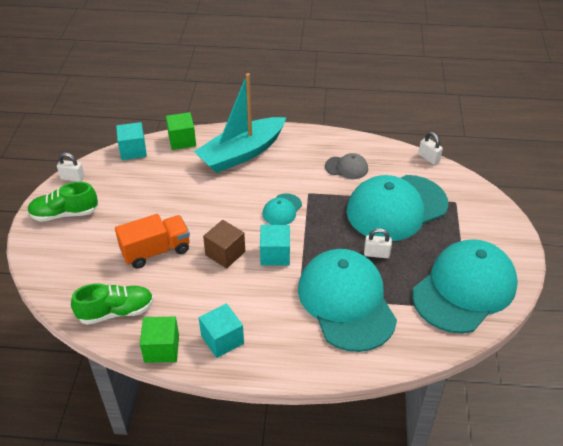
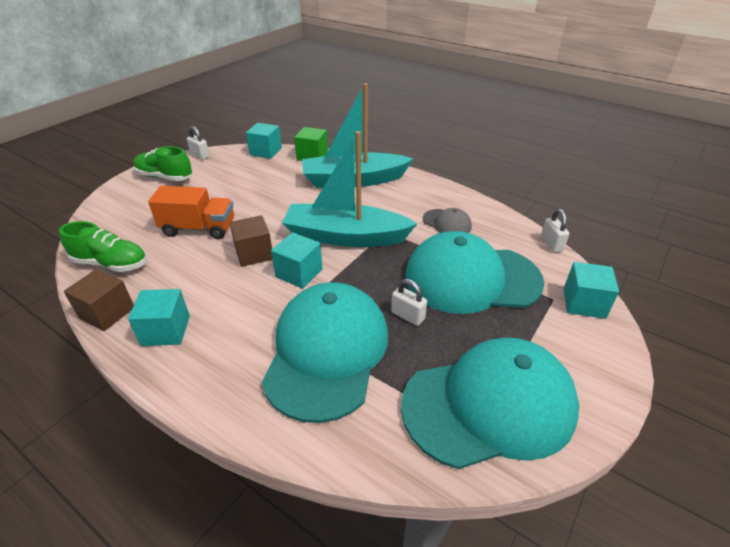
camera: 30 degrees right, 5 degrees down
(162, 348) = (107, 313): green cube -> brown cube
(282, 210) = (345, 237): turquoise cap -> turquoise boat
(475, 197) = (584, 303): none -> turquoise cube

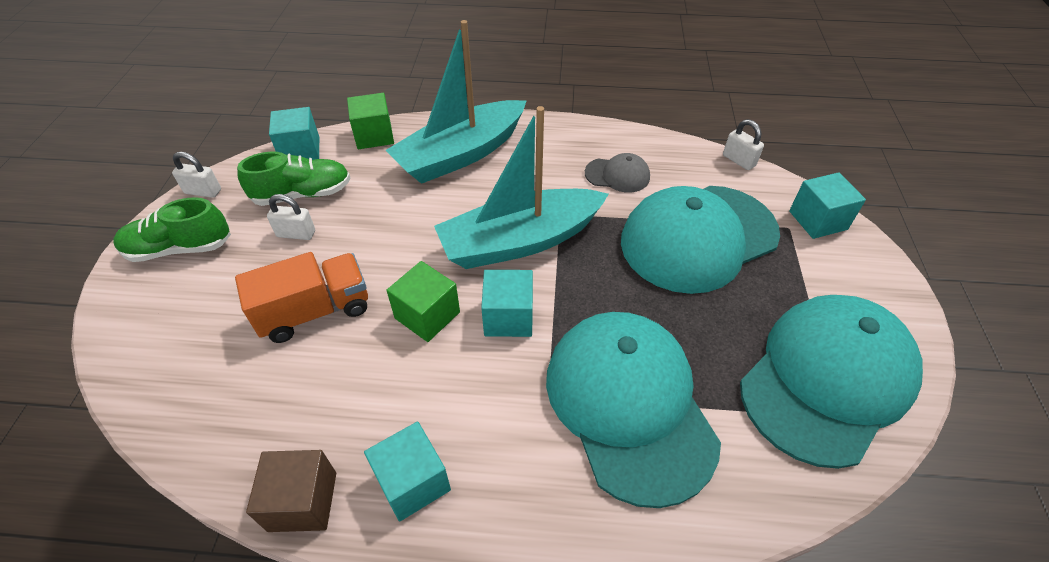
camera: 30 degrees left, 10 degrees up
(111, 264) = (232, 425): green shoe -> green shoe (302, 194)
(254, 253) = (427, 315): brown cube -> green cube
(408, 316) = (673, 315): white padlock -> white padlock (296, 234)

